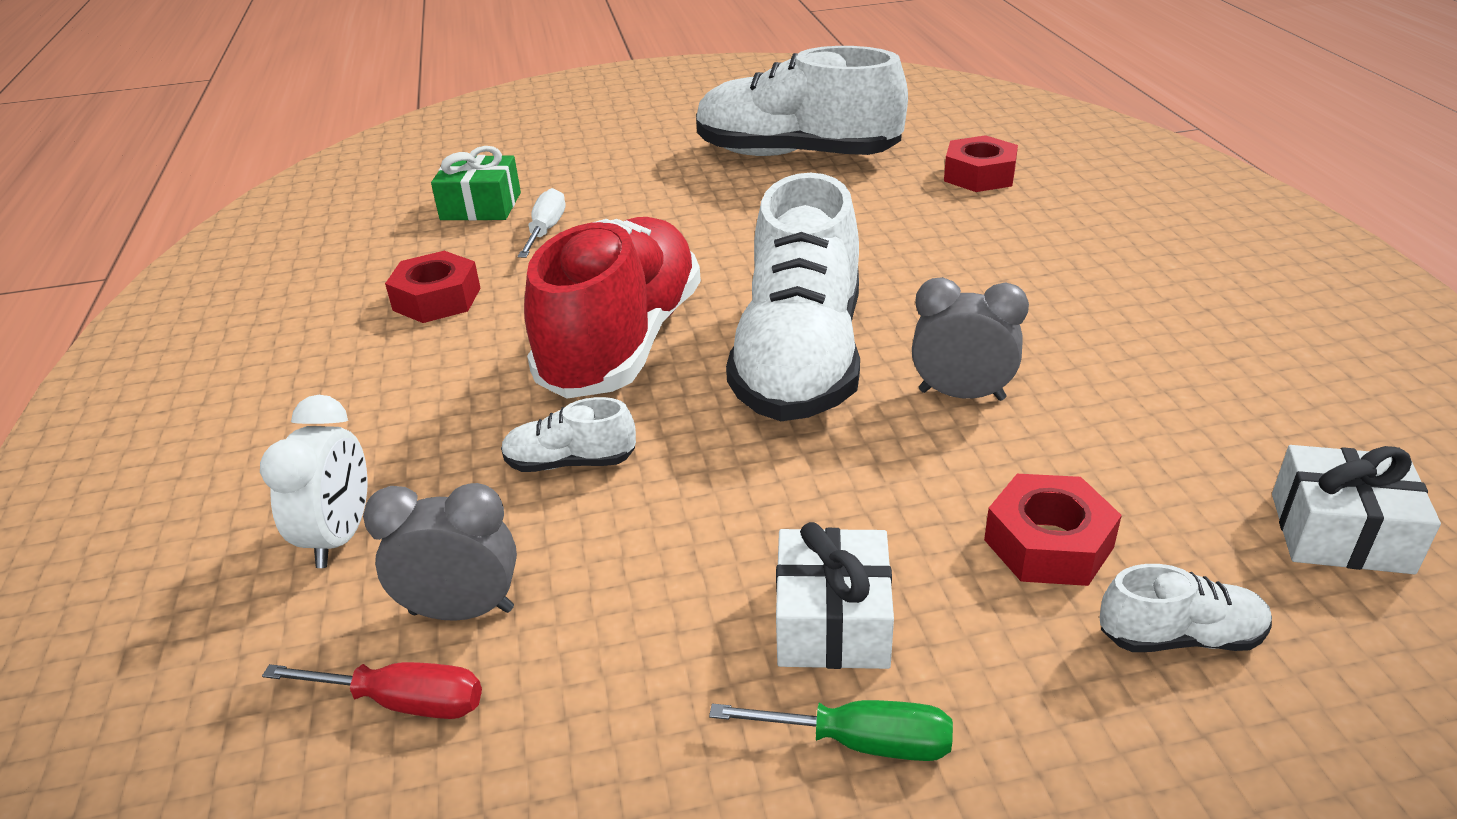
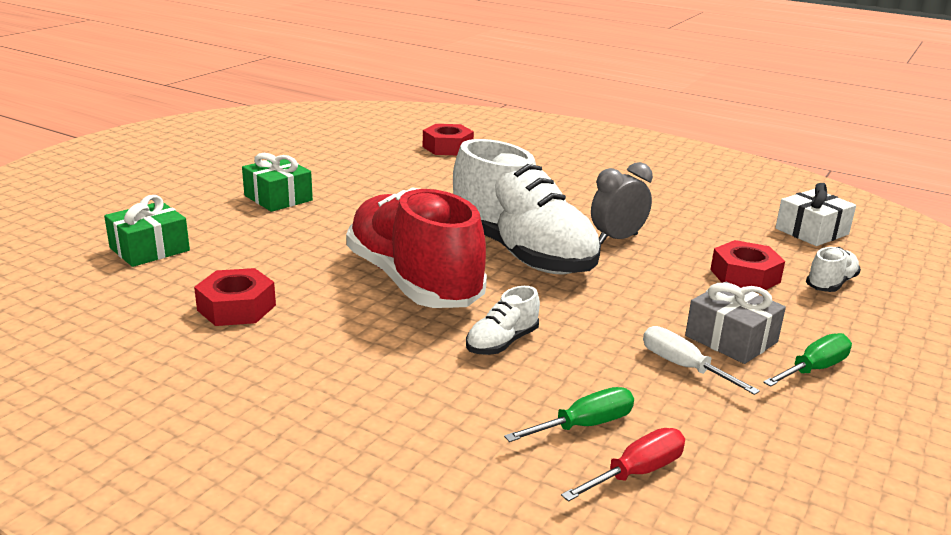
camera: 50 degrees left, 10 degrees down
(340, 537) = (448, 438): white clock -> none
(462, 611) = (584, 425): grey clock -> green screwdriver
(546, 230) = (235, 246): white screwdriver -> white screwdriver (683, 366)
(676, 186) = (278, 198): none -> green gift
(796, 155) = (324, 163): white shoe -> none
(832, 621) = (731, 339): white gift -> grey gift

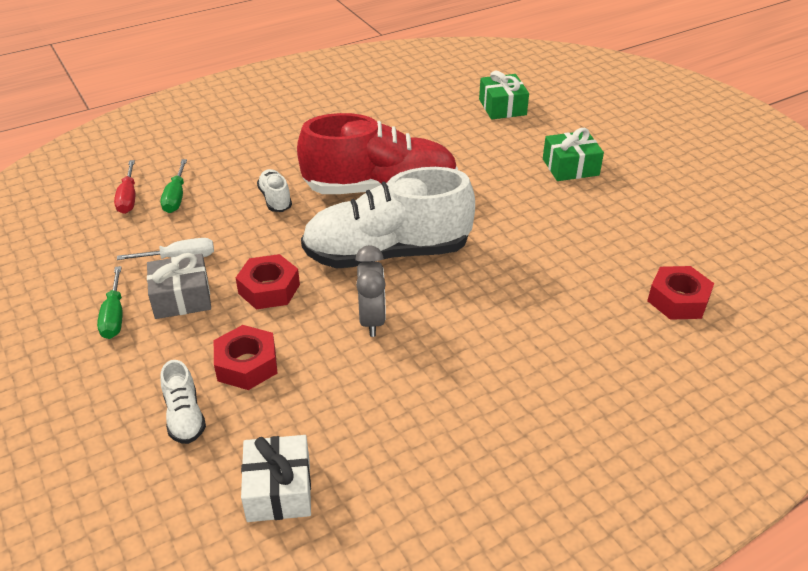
camera: 120 degrees right, 15 degrees up
(236, 307) = (398, 123): red nut -> red nut (269, 289)

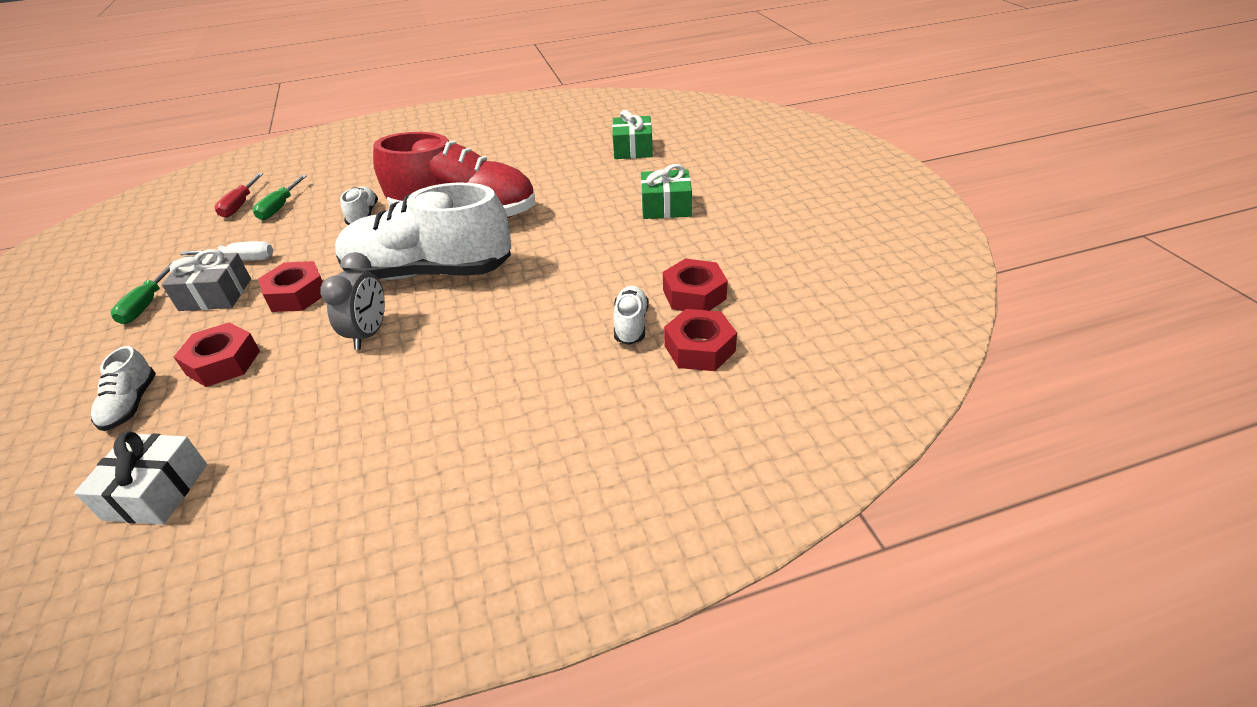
camera: 15 degrees right, 0 degrees up
(607, 285) = (631, 324): none -> white shoe
(645, 251) = (694, 294): none -> red nut

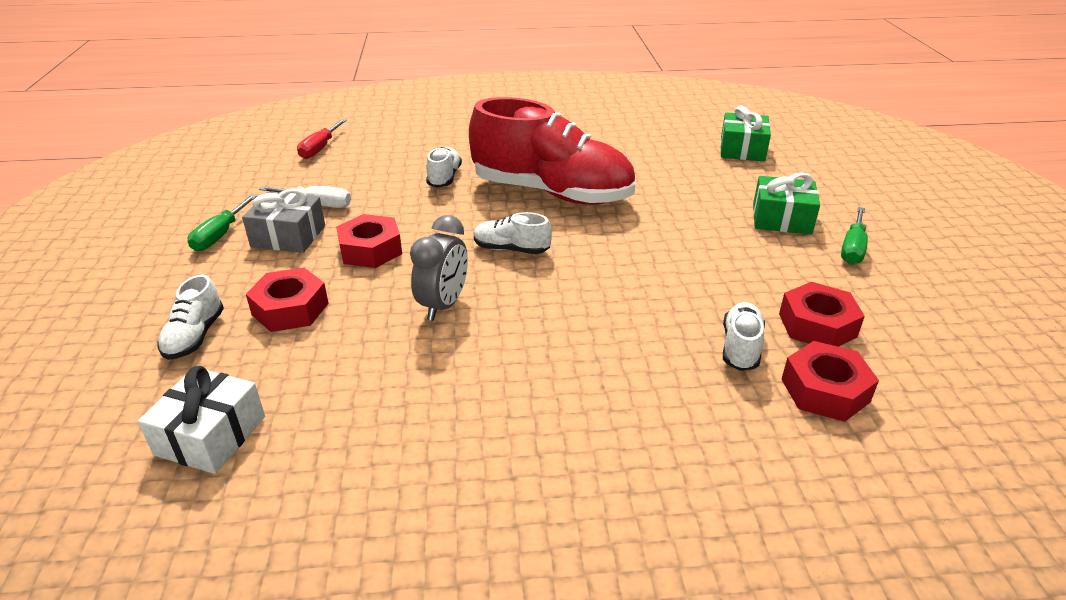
camera: 10 degrees right, 5 degrees down
(280, 207) = (359, 157): green screwdriver -> green screwdriver (852, 248)
(429, 272) = (511, 249): white shoe -> white shoe, size x0.41

